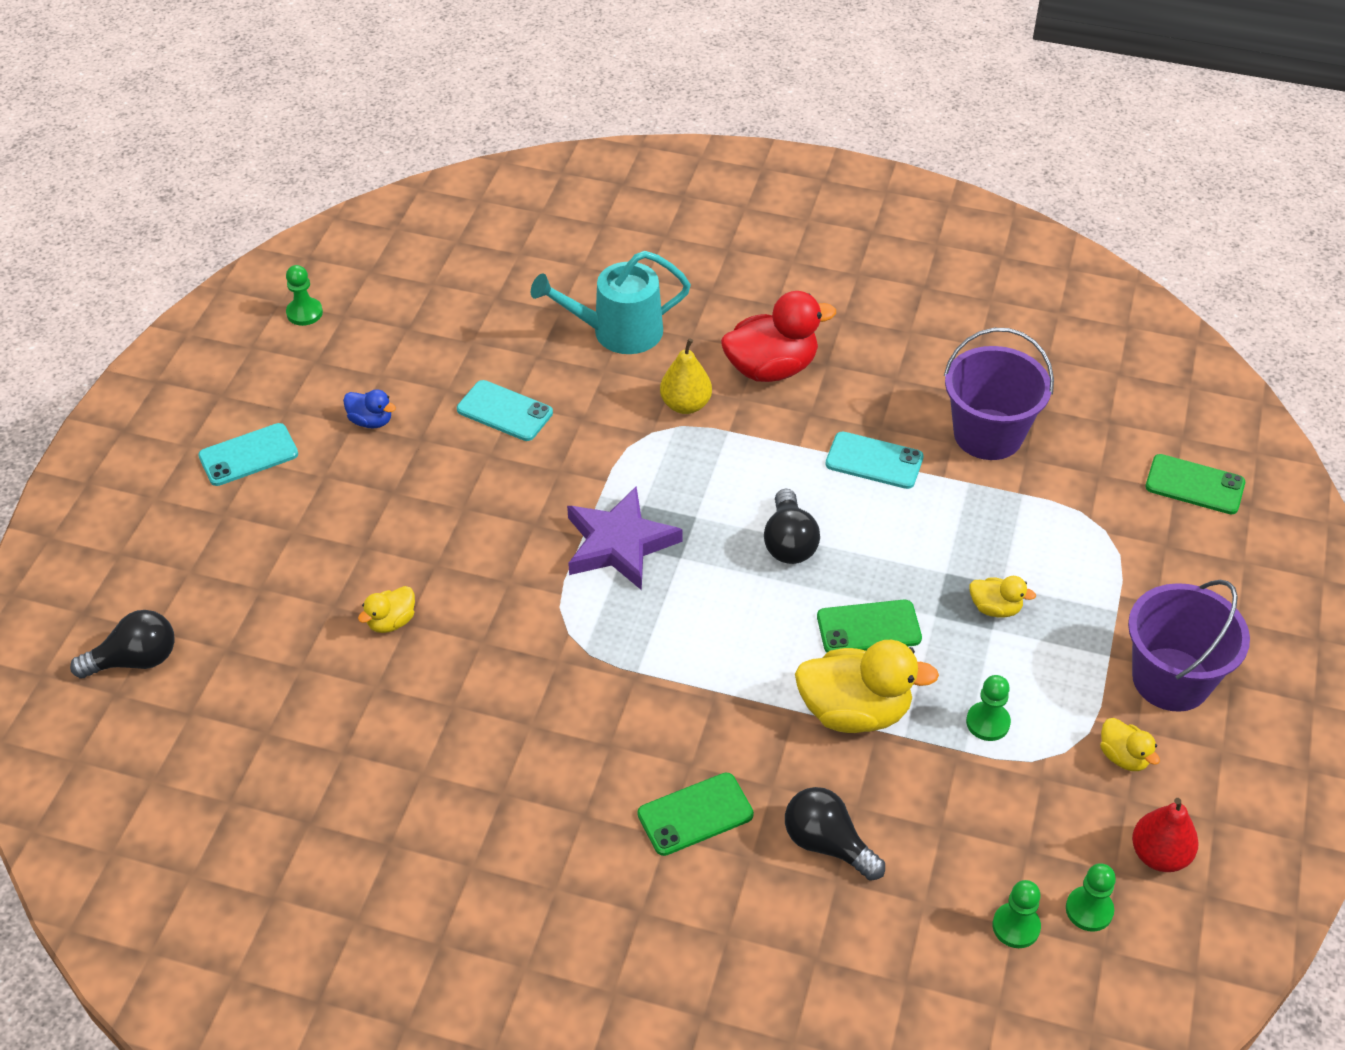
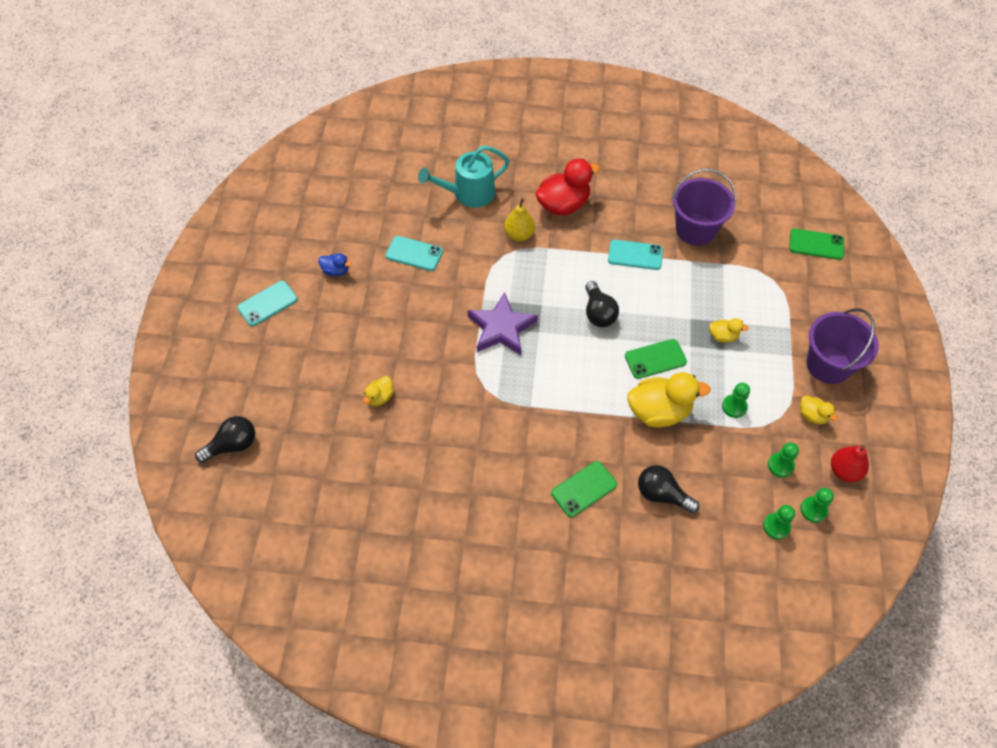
camera: 10 degrees left, 10 degrees up
(304, 313) = (278, 206): green pawn -> green pawn (780, 465)

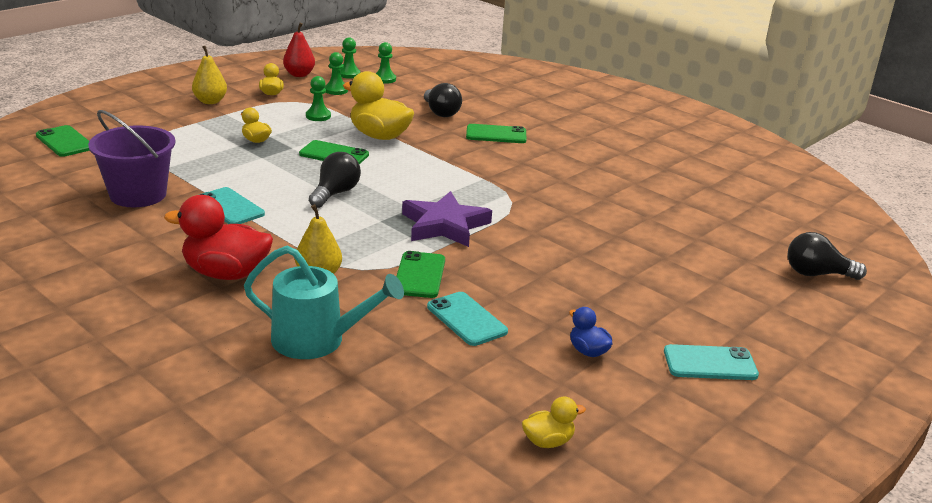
camera: 145 degrees left, 30 degrees down
(380, 397) = (626, 239): yellow duck -> yellow duck (548, 441)
(469, 271) = (419, 275): none -> green phone
(828, 365) = (210, 101): purple bucket -> yellow pear

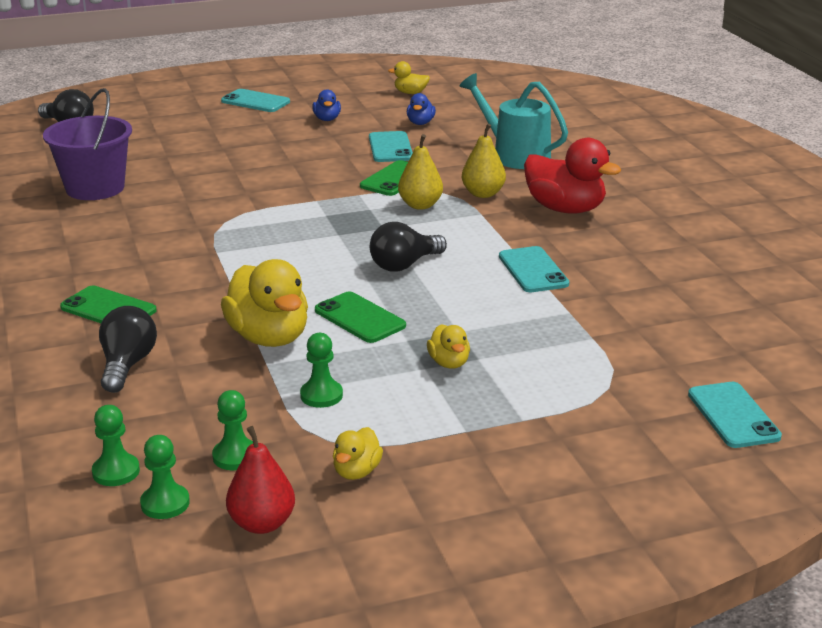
camera: 150 degrees left, 0 degrees up
(65, 142) = (733, 415): green phone -> turquoise phone
(138, 194) = (634, 305): purple bucket -> purple bucket (95, 188)
(210, 101) = (477, 470): yellow pear -> yellow pear (420, 205)
(444, 225) = (323, 213): purple star -> none
(473, 373) = (420, 123): none -> blue duck

